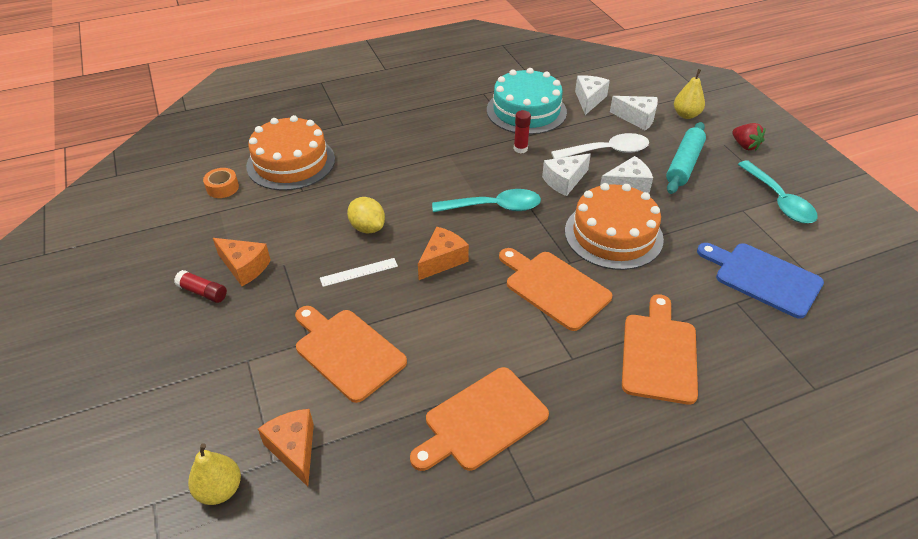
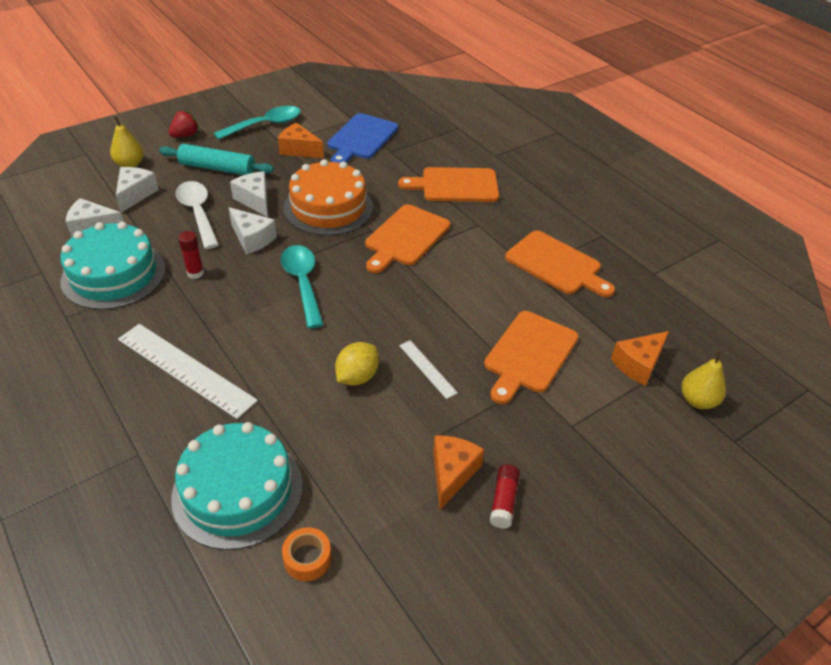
camera: 105 degrees left, 0 degrees up
(291, 162) = (237, 491): orange cake -> turquoise cake
(410, 143) = (185, 369): none -> white ruler
(442, 260) = (391, 310): orange cheese -> orange cheese (299, 150)

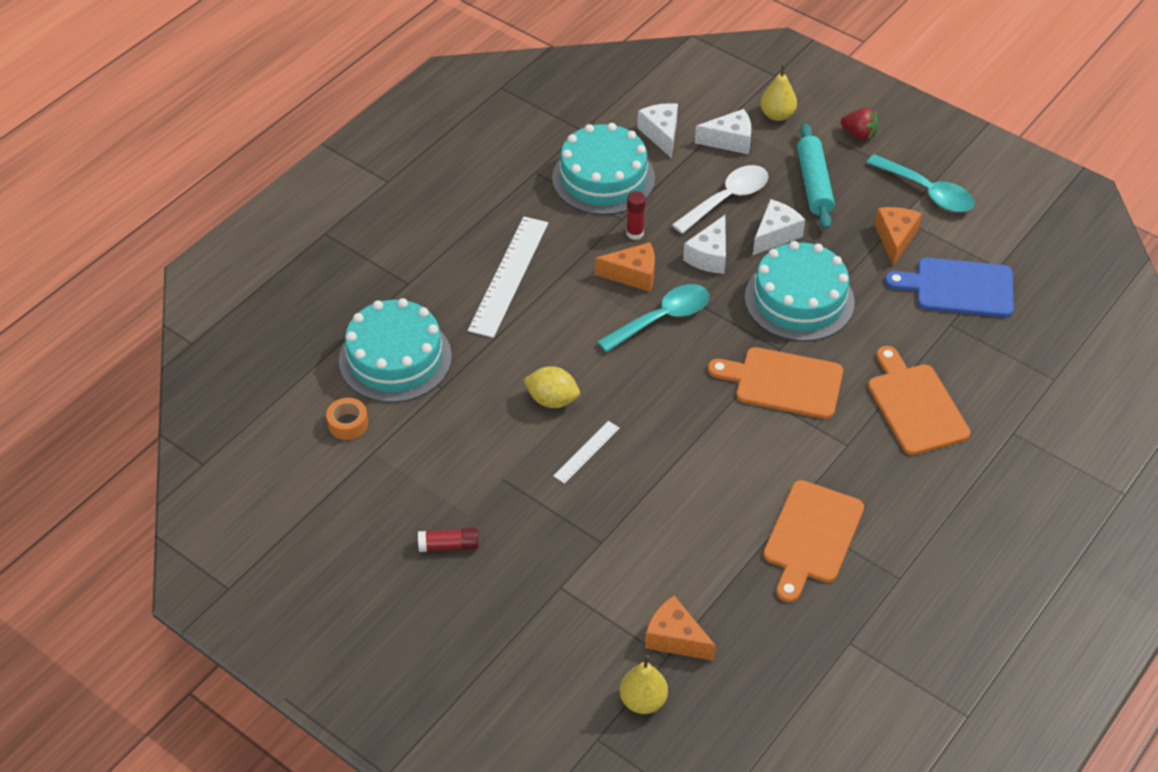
camera: 75 degrees right, 5 degrees up
(328, 207) = (799, 300): orange cake -> turquoise cake
(452, 473) = (465, 500): orange cheese -> orange cheese (633, 275)
(529, 354) = (645, 534): orange cutting board -> none

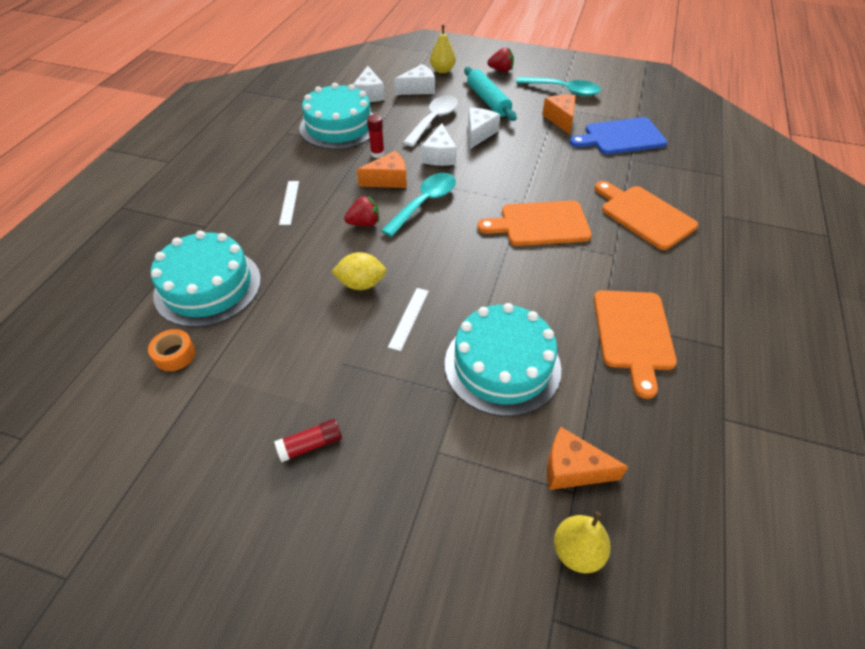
camera: 20 degrees left, 0 degrees up
(508, 276) = (289, 202): white ruler -> white ruler, size x0.50
(583, 326) = (364, 223): none -> red strawberry
(661, 134) = (369, 94): white cheese -> white cheese turned 150 degrees counterclockwise
(799, 300) = (519, 168): turquoise cake -> turquoise cake (502, 365)

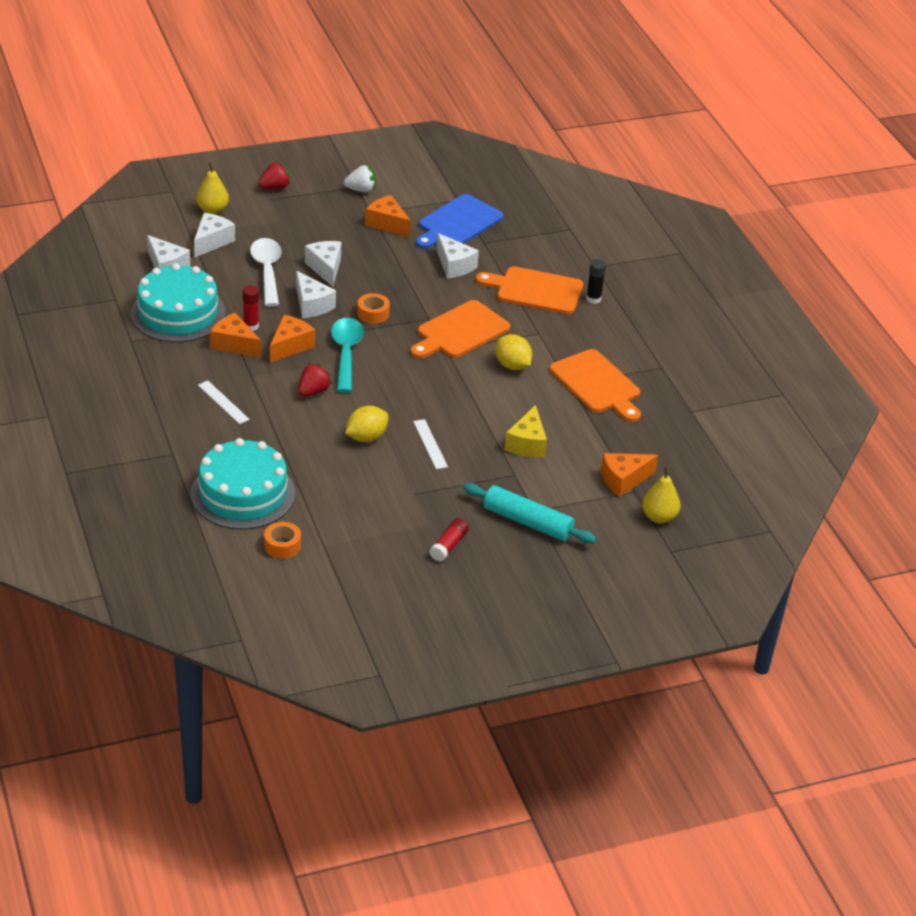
camera: 40 degrees left, 10 degrees down
(350, 162) = (234, 344): none -> orange cheese
(480, 180) = (373, 314): none -> orange tape
(488, 101) = (298, 229): turquoise rolling pin -> turquoise rolling pin (528, 522)
(502, 365) = (527, 444): turquoise cake -> yellow cheese
(560, 275) = (512, 365): none -> yellow lemon
(563, 90) = (361, 190): turquoise spoon -> white strawberry
(587, 168) = (454, 266): none -> white cheese
(698, 245) = (593, 299): none -> black glue stick

